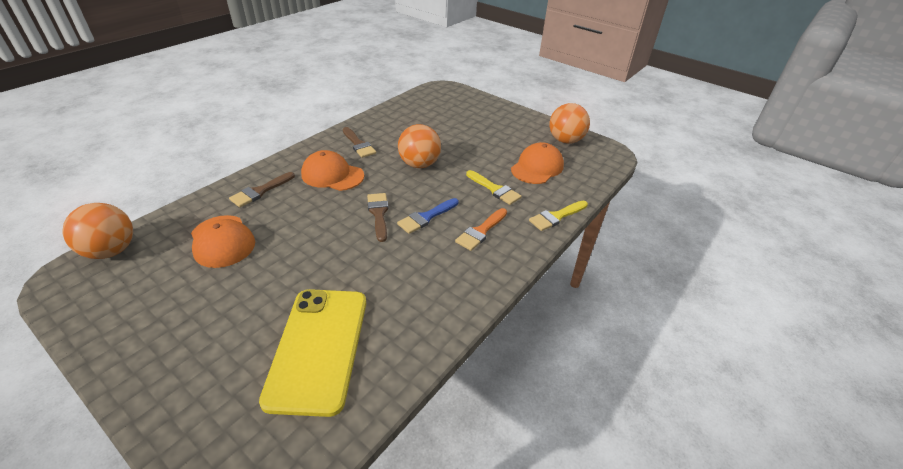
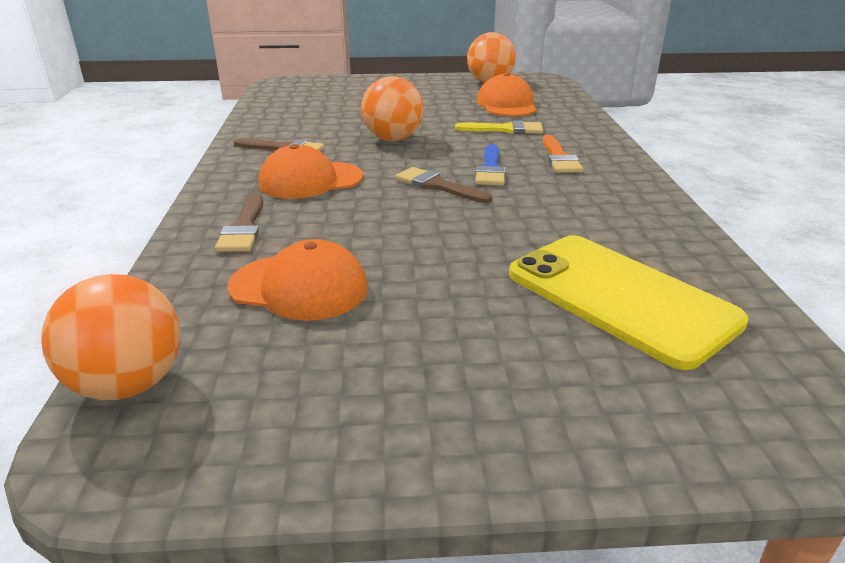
camera: 40 degrees left, 10 degrees down
(556, 217) = (593, 126): yellow brush -> none

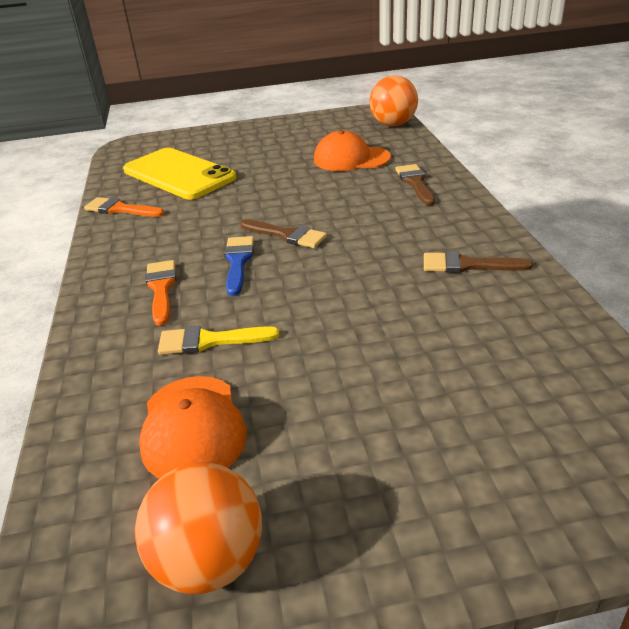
camera: 175 degrees right, 5 degrees up
(310, 180) = (402, 227): orange cap -> none
(393, 139) = (353, 299): orange ball -> none
(674, 241) = (120, 209): none -> orange brush

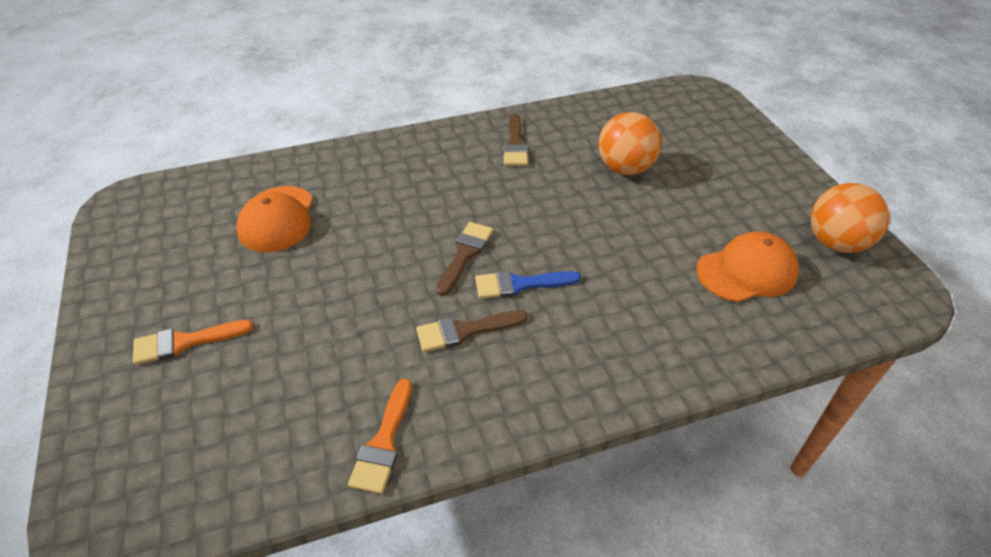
camera: 100 degrees left, 10 degrees up
(161, 288) = (577, 337): orange brush -> orange brush (185, 342)
(179, 174) = (272, 397): yellow phone -> none
(210, 341) = (649, 281): yellow brush -> none
(393, 124) = (177, 188): orange ball -> orange ball (625, 168)
(415, 183) = (357, 170): brown brush -> brown brush (465, 331)

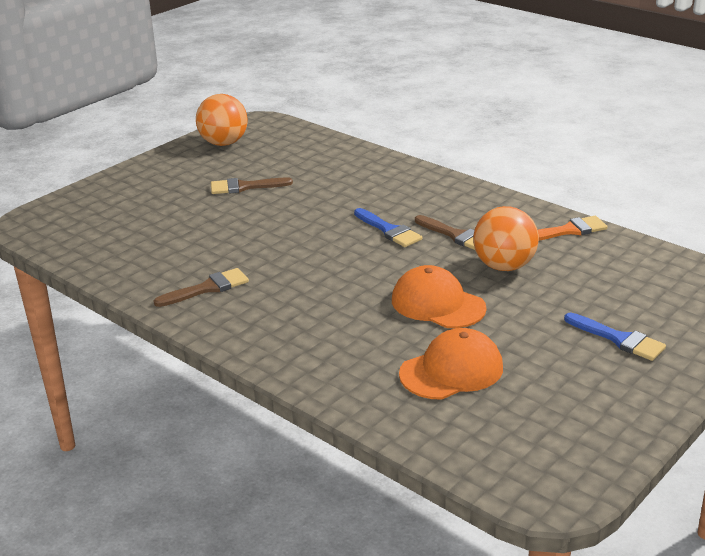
camera: 120 degrees left, 15 degrees down
(185, 342) = (619, 339): orange brush -> blue brush
(465, 254) = (384, 261): brown brush -> brown brush (245, 187)
(625, 168) = (199, 228): orange ball -> orange ball (504, 266)
(746, 271) = (285, 163): orange cap -> orange cap (437, 304)

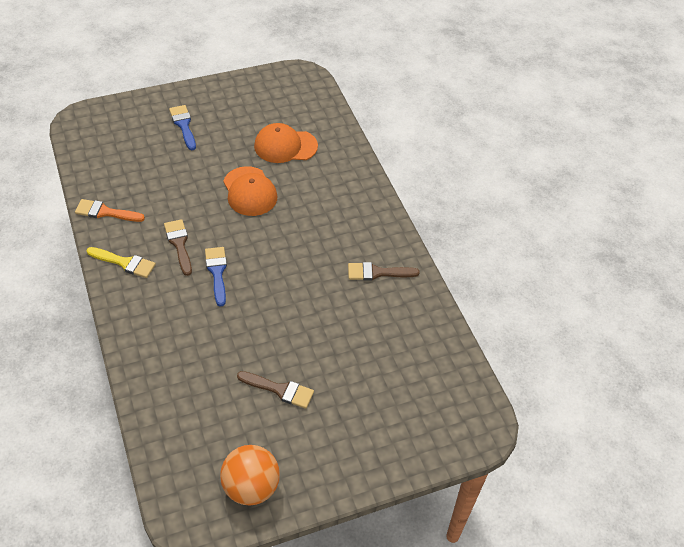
camera: 155 degrees left, 20 degrees up
(489, 206) = (124, 263): none -> yellow brush
(504, 266) = (181, 202): orange ball -> none

